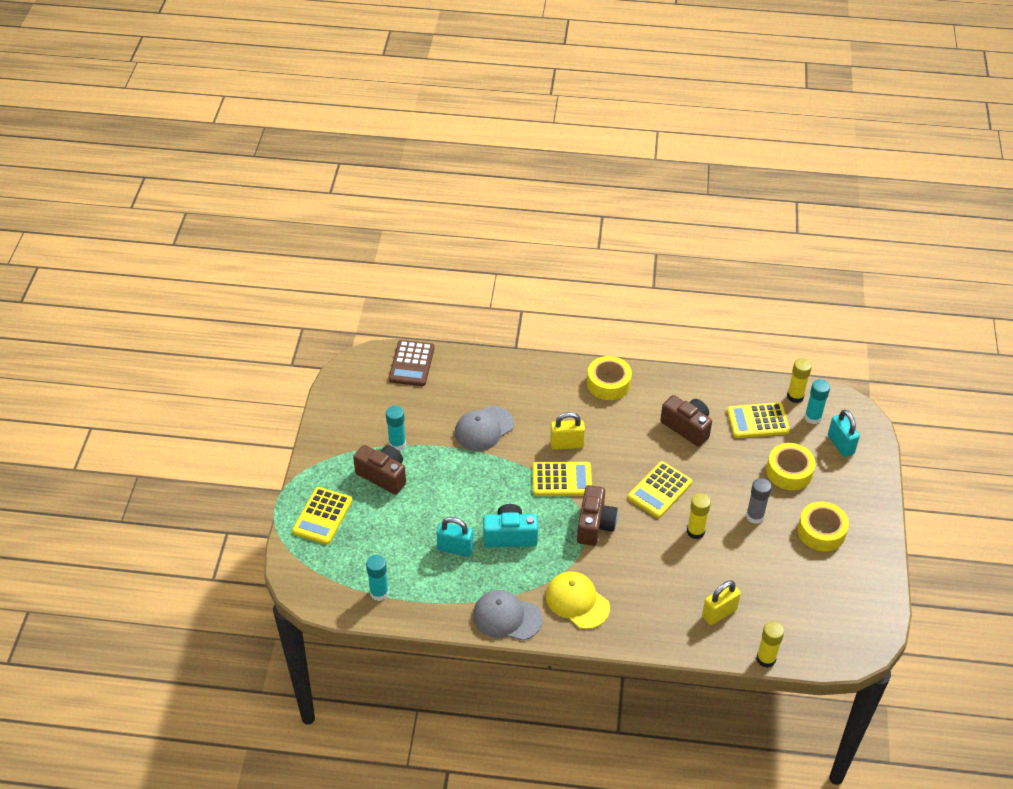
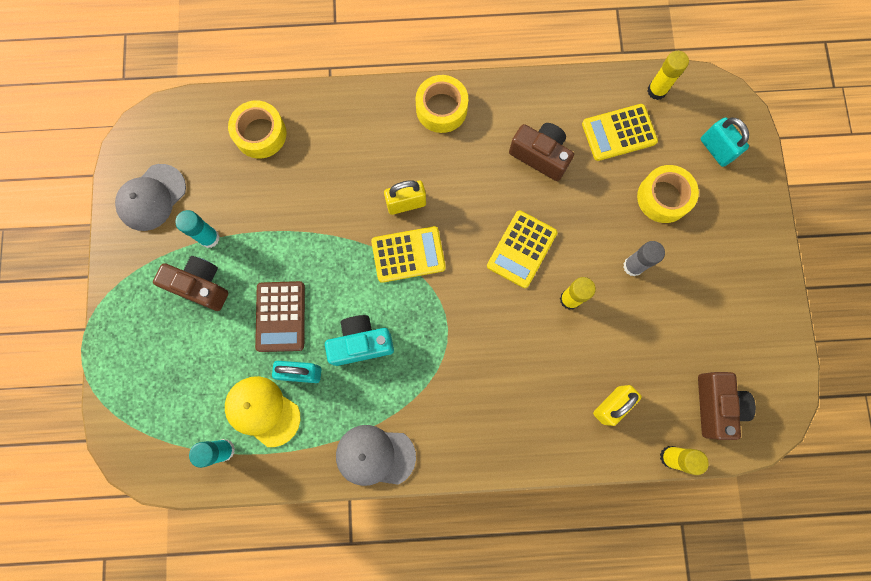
camera: 10 degrees left, 30 degrees up
(322, 516) = (139, 356): yellow calculator -> none
(411, 364) = (206, 120): brown calculator -> brown calculator (280, 316)
(484, 429) = (307, 198): grey cap -> grey cap (152, 197)
(577, 601) = (451, 419): yellow cap -> yellow cap (262, 411)
(594, 525) = (455, 311): brown camera -> brown camera (715, 405)
(813, 417) = (680, 117): turquoise glue stick -> none
(821, 531) = (709, 273): yellow tape -> yellow tape (260, 134)

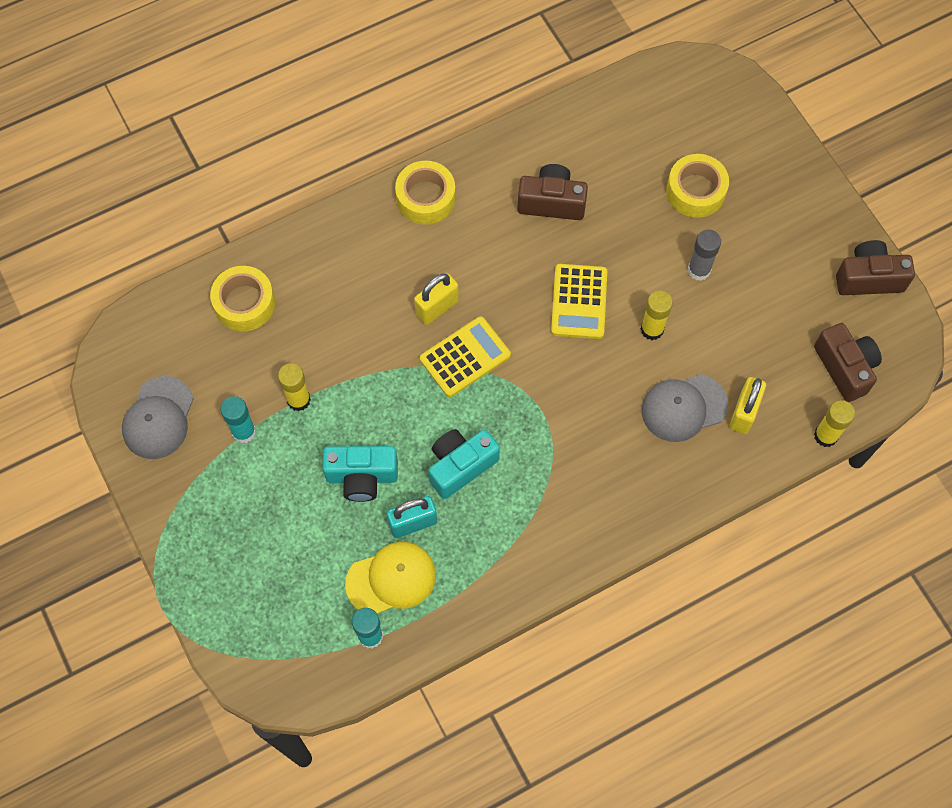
camera: 25 degrees left, 10 degrees down
(200, 286) = (259, 484): brown camera -> brown camera (868, 278)
(262, 411) = (391, 579): yellow cap -> yellow cap turned 150 degrees clockwise
(280, 316) = (362, 477): brown calculator -> turquoise camera
(375, 455) = (531, 569): grey cap -> grey cap (683, 408)
(619, 133) = (620, 146): yellow calculator -> none
(656, 91) = (637, 90): yellow glue stick -> yellow glue stick (298, 400)
(715, 150) = (724, 123): turquoise padlock -> none

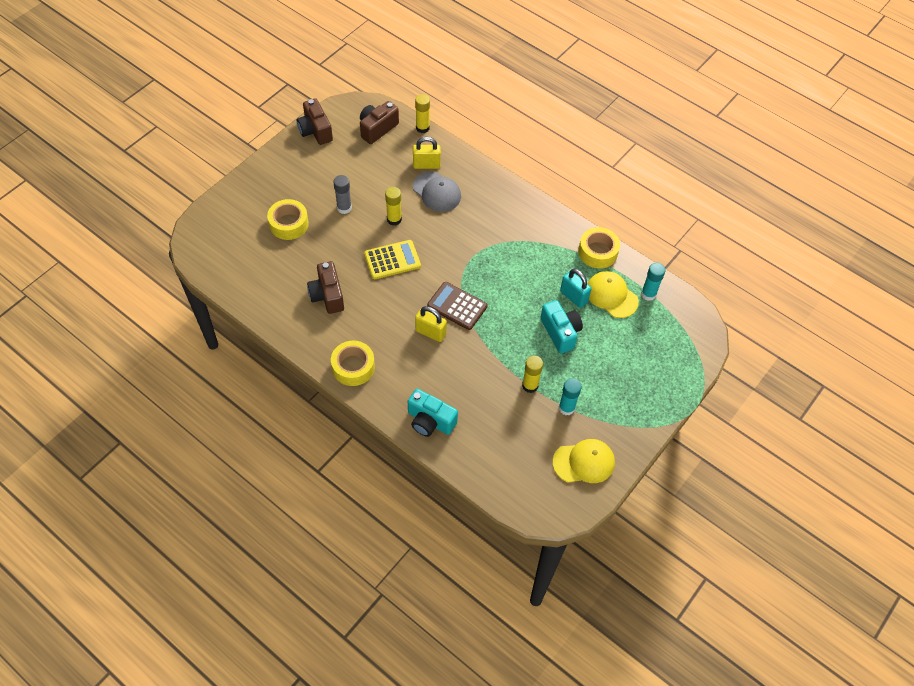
camera: 115 degrees left, 10 degrees down
(158, 418) = (584, 462): grey cap -> yellow cap
(244, 303) = (479, 445): yellow tape -> yellow tape (598, 252)
(460, 466) = (527, 285): turquoise camera -> turquoise camera (430, 421)
(465, 357) = (457, 306): yellow calculator -> brown calculator

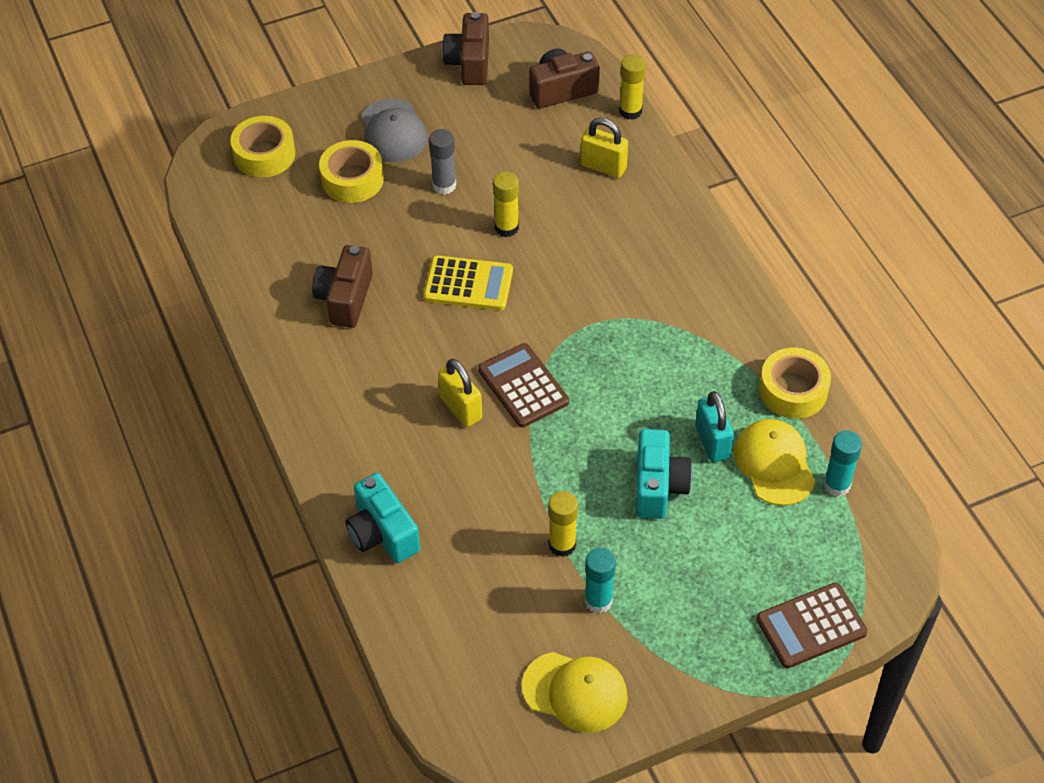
camera: 30 degrees right, 5 degrees down
(353, 367) = (320, 412): yellow tape -> yellow tape (264, 154)
(437, 192) = (595, 211): grey cap -> grey cap (393, 131)
(679, 374) = (811, 626): none -> brown calculator

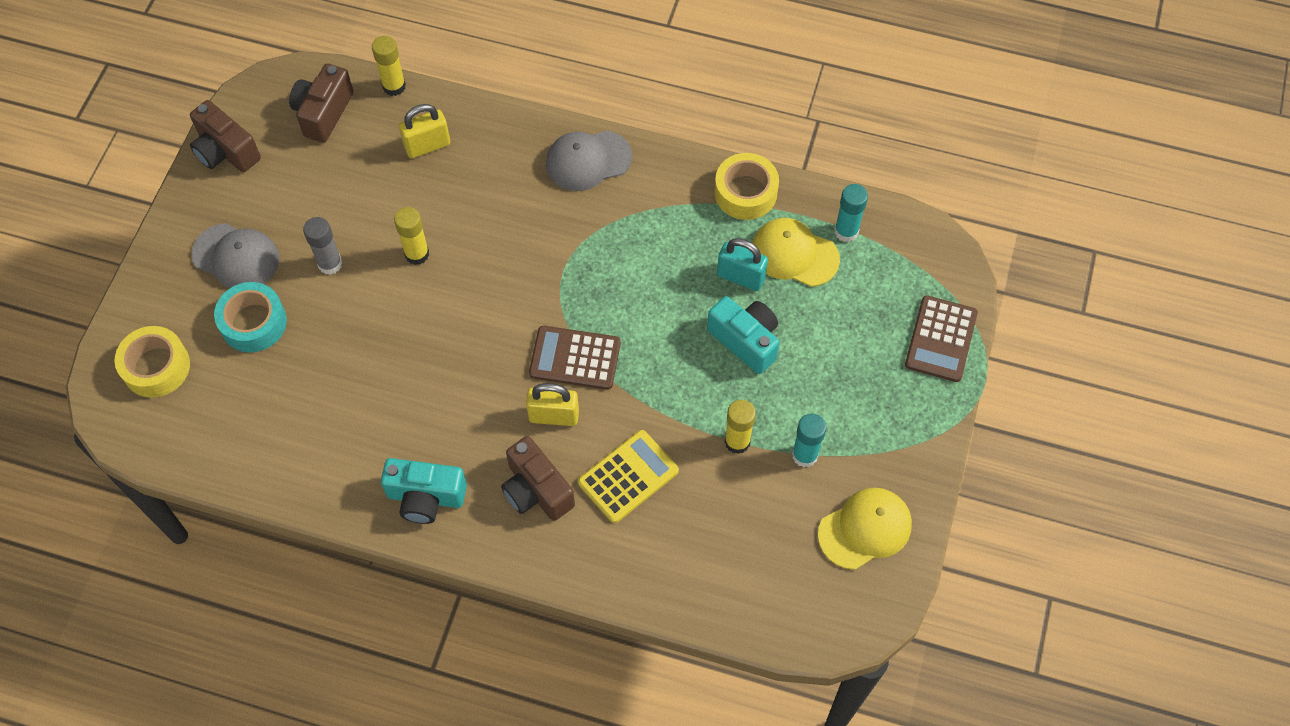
camera: 50 degrees left, 10 degrees up
(345, 298) = (368, 417): brown camera -> brown camera (536, 490)
(352, 179) = (253, 323): yellow tape -> turquoise tape
(382, 533) = (615, 557): turquoise camera -> turquoise camera (426, 497)
(468, 284) = (443, 321): yellow calculator -> yellow calculator (628, 477)
(703, 269) = (588, 160): none -> grey cap

